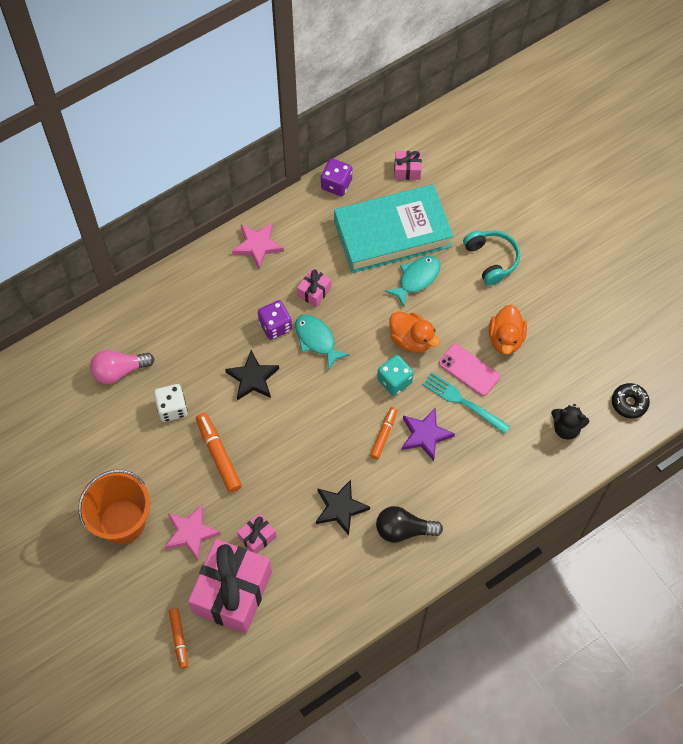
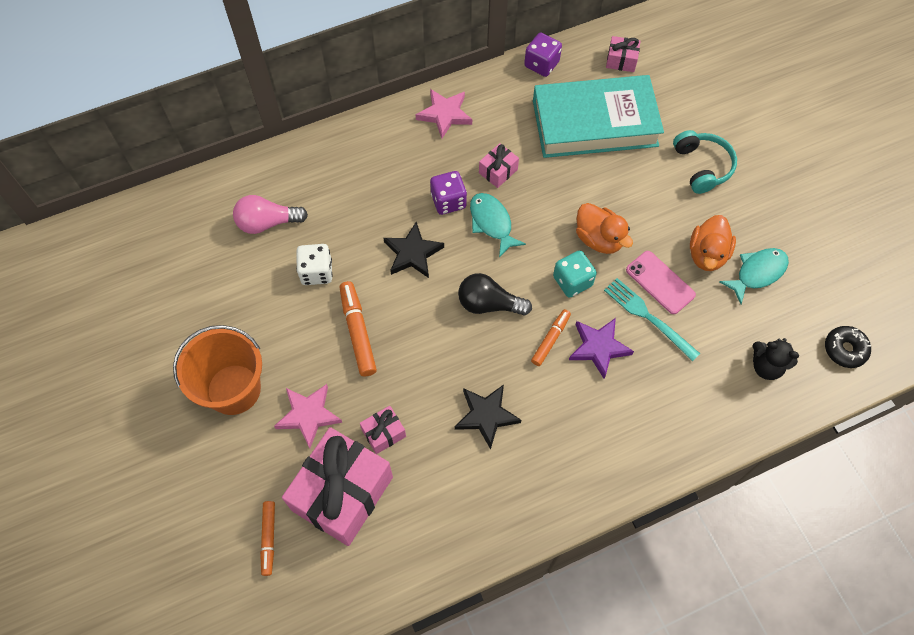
camera: 10 degrees right, 0 degrees up
(403, 530) = (556, 454): black light bulb -> black light bulb (489, 304)
(416, 279) = (614, 174): turquoise fish -> turquoise fish (757, 273)

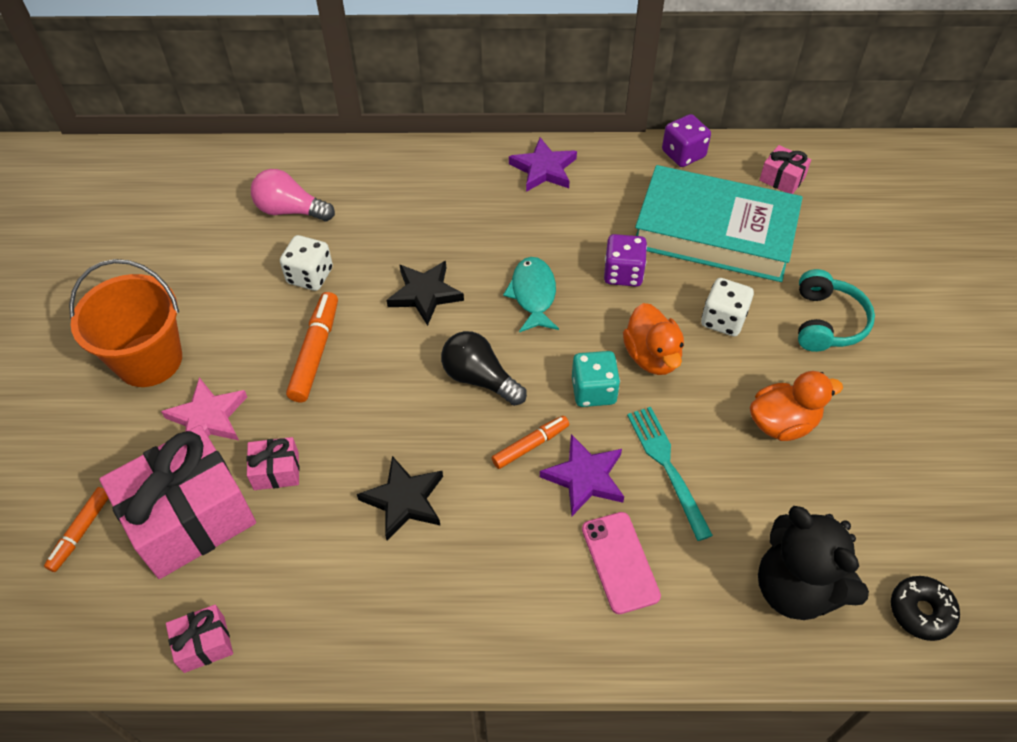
camera: 25 degrees right, 10 degrees down
(445, 114) = (544, 169): pink star -> purple star
(448, 201) = (497, 255): purple dice -> purple dice (623, 273)
(498, 171) = (571, 244): pink gift -> pink gift (204, 644)
(633, 191) = (723, 320): none -> white dice
(660, 282) = (704, 432): pink phone -> pink phone (620, 562)
(707, 254) = (782, 423): orange duck -> orange duck turned 150 degrees counterclockwise
(757, 273) = (840, 469): turquoise fish -> none
(766, 366) = (796, 588): black teddy bear -> black teddy bear, size x1.71

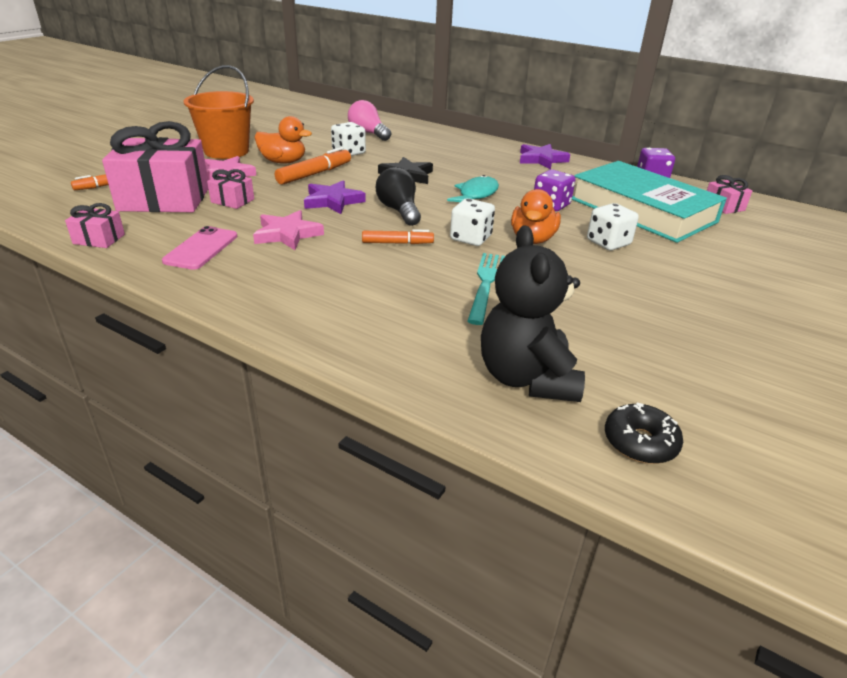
camera: 30 degrees right, 20 degrees down
(404, 500) = (287, 234): black star -> pink star
(585, 478) = (417, 267): purple star -> purple star (333, 201)
(593, 391) = (470, 238): turquoise dice -> white dice
(620, 562) = (395, 309): pink phone -> pink phone (201, 248)
(782, 423) = (608, 299): orange duck -> orange duck (283, 162)
(826, 322) = (700, 269): turquoise headphones -> none

